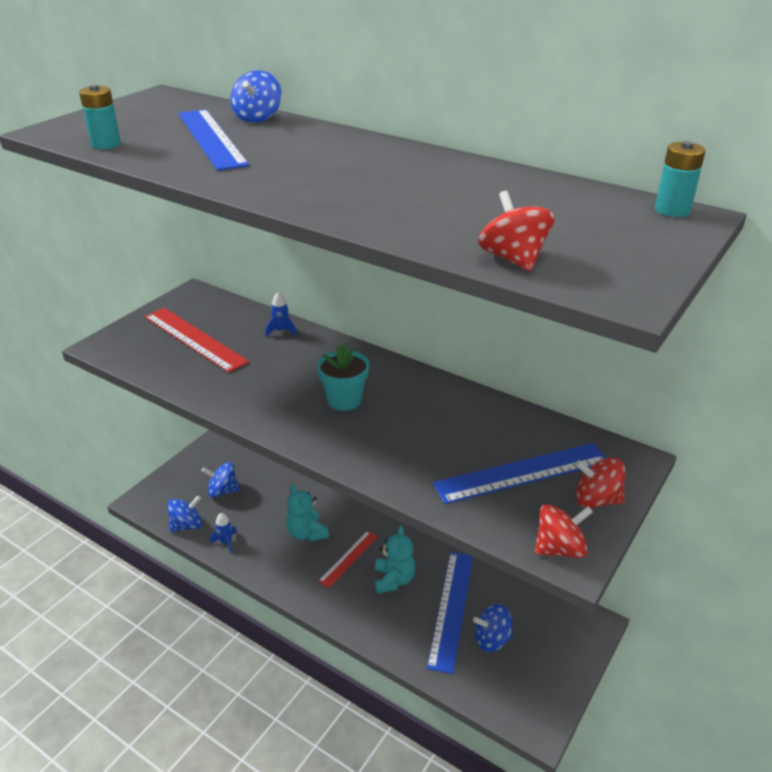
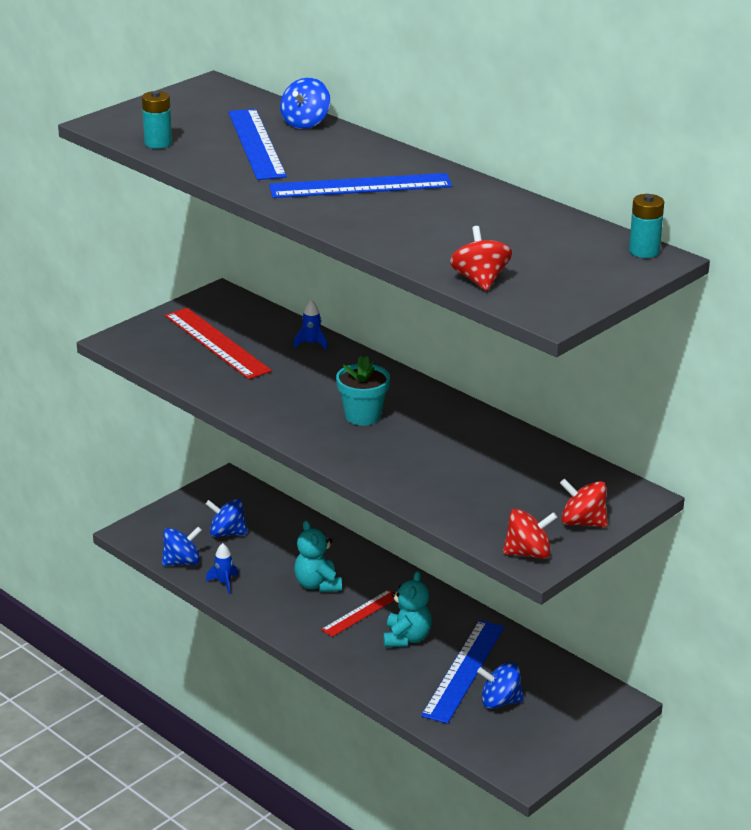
camera: 10 degrees right, 5 degrees down
(522, 473) = (519, 494): blue ruler -> blue ruler (360, 186)

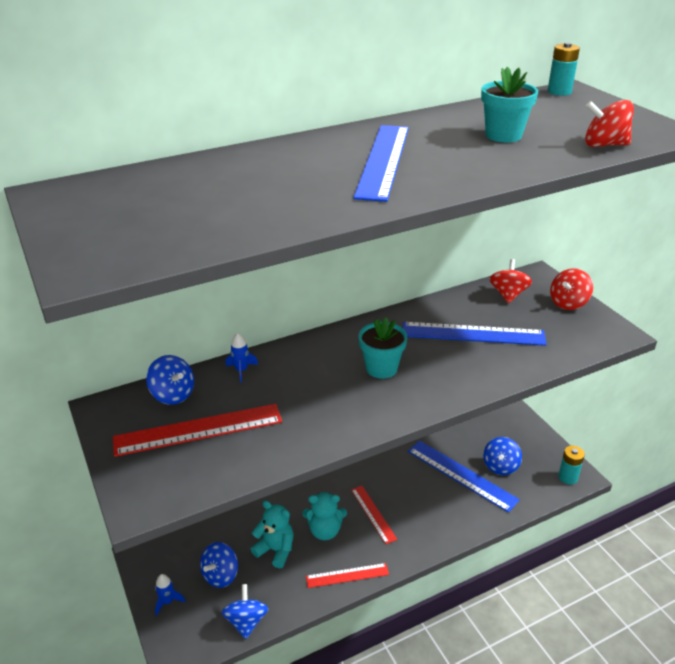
camera: 70 degrees left, 5 degrees up
(158, 143) = (184, 244): turquoise battery -> turquoise battery (568, 477)
(224, 583) = (293, 596): blue rocket -> blue rocket (167, 601)
(256, 144) = (239, 191): blue ruler -> blue ruler (473, 334)
(265, 612) = (347, 575): none -> red ruler
(305, 123) = (209, 163): blue spinning top -> blue spinning top (173, 394)
(406, 638) = (414, 495): turquoise teddy bear -> turquoise teddy bear (276, 550)
(468, 231) = (503, 135): none -> turquoise flower pot
(528, 553) = (606, 334): red spinning top -> red spinning top (508, 294)

